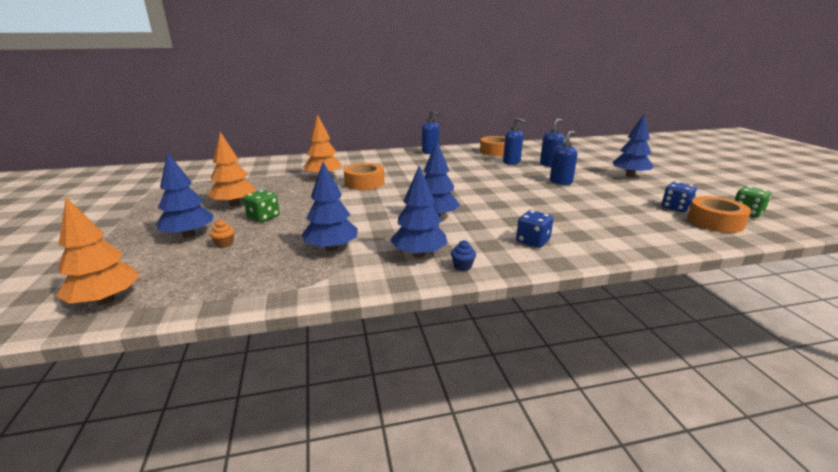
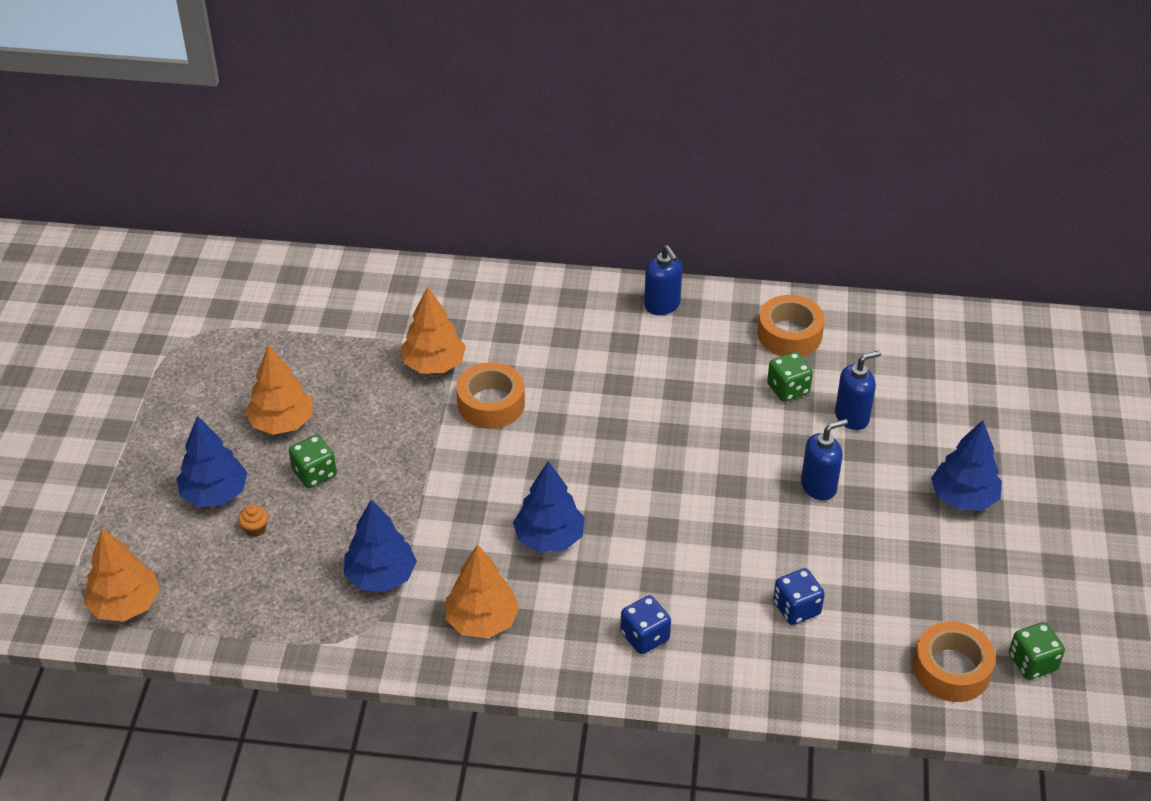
camera: 20 degrees right, 20 degrees up
(419, 254) = (482, 621): blue tree -> orange tree
(462, 266) = (521, 661): blue cupcake -> none
(511, 162) = (788, 389): blue soap dispenser -> green dice
(675, 208) = (933, 617): blue dice -> blue dice (796, 608)

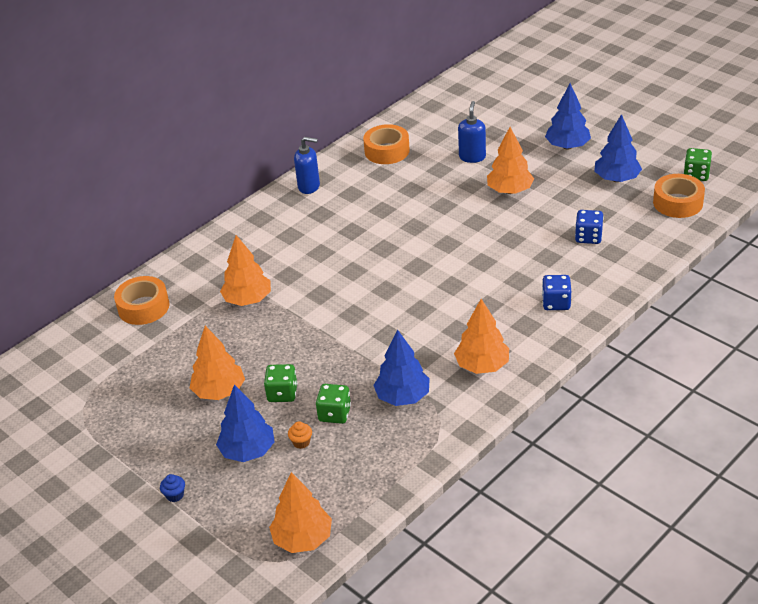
camera: 50 degrees left, 5 degrees down
(120, 473) = (175, 495): none -> blue cupcake
(491, 403) = (309, 289): orange tape -> orange tape (143, 307)
(549, 538) = (444, 310): blue tree -> blue tree (616, 179)
(788, 389) = (427, 169): green dice -> green dice (334, 414)
(819, 486) = (510, 191): blue soap dispenser -> orange tree

